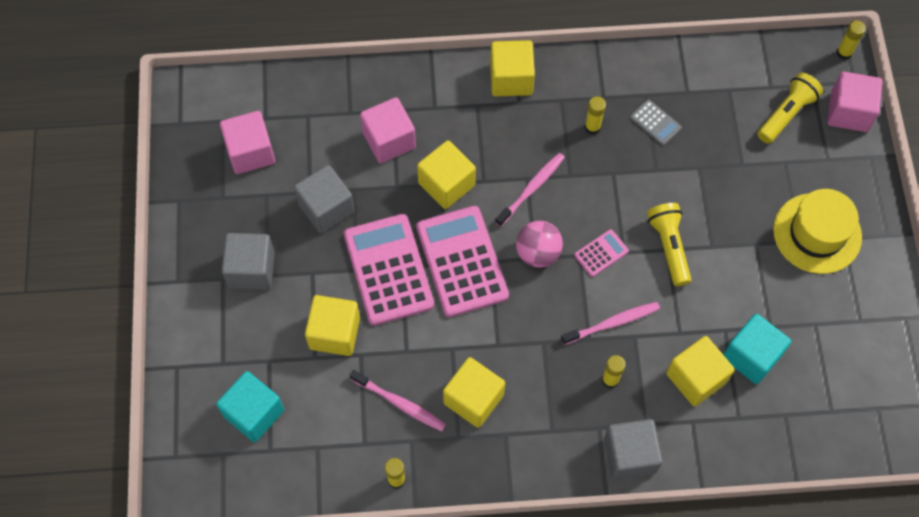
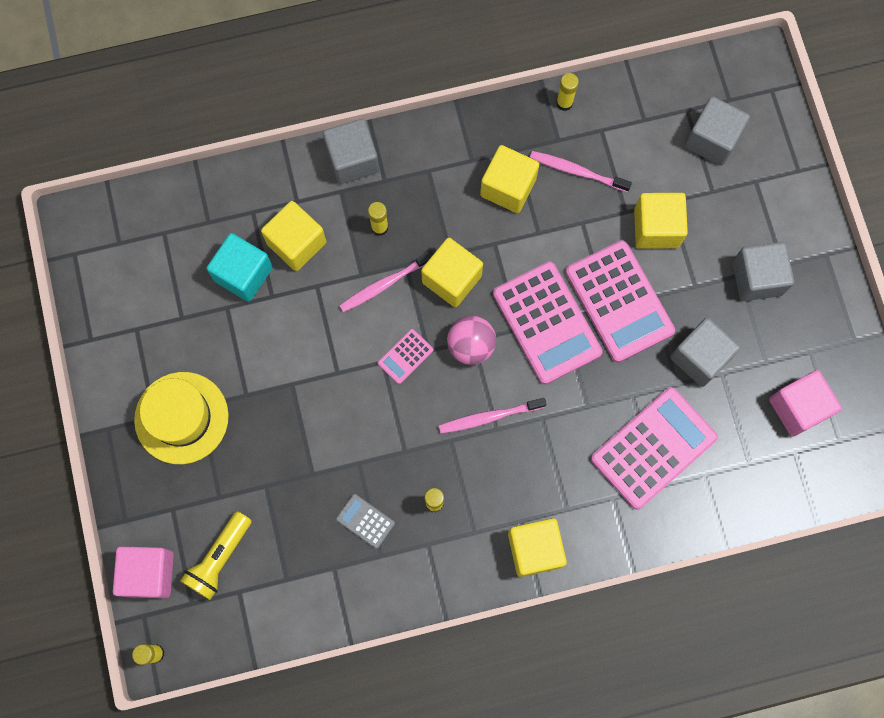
camera: 170 degrees right, 10 degrees up
(254, 413) = (712, 140): turquoise cube -> grey cube
(389, 140) = (653, 448): pink cube -> pink calculator
(446, 184) = (580, 407): yellow cube -> yellow cube (451, 279)
(531, 188) = (489, 417): pink toothbrush -> pink toothbrush turned 45 degrees clockwise
(669, 246) = (336, 376): yellow flashlight -> none

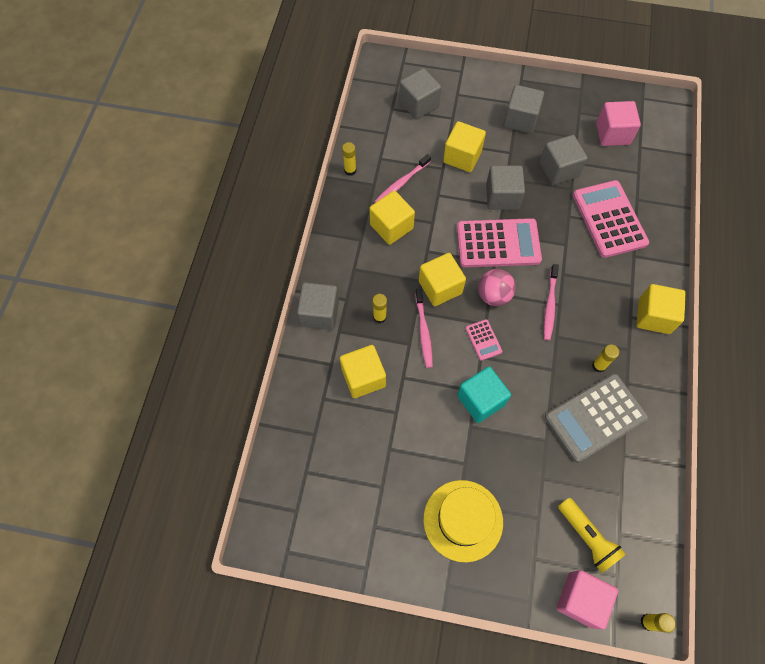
camera: 65 degrees left, 10 degrees down
(243, 274) = (369, 425): turquoise cube -> turquoise cube (481, 400)
(365, 521) = (595, 417): grey calculator -> grey calculator, size x2.20
(619, 301) = (502, 197): pink calculator -> grey cube

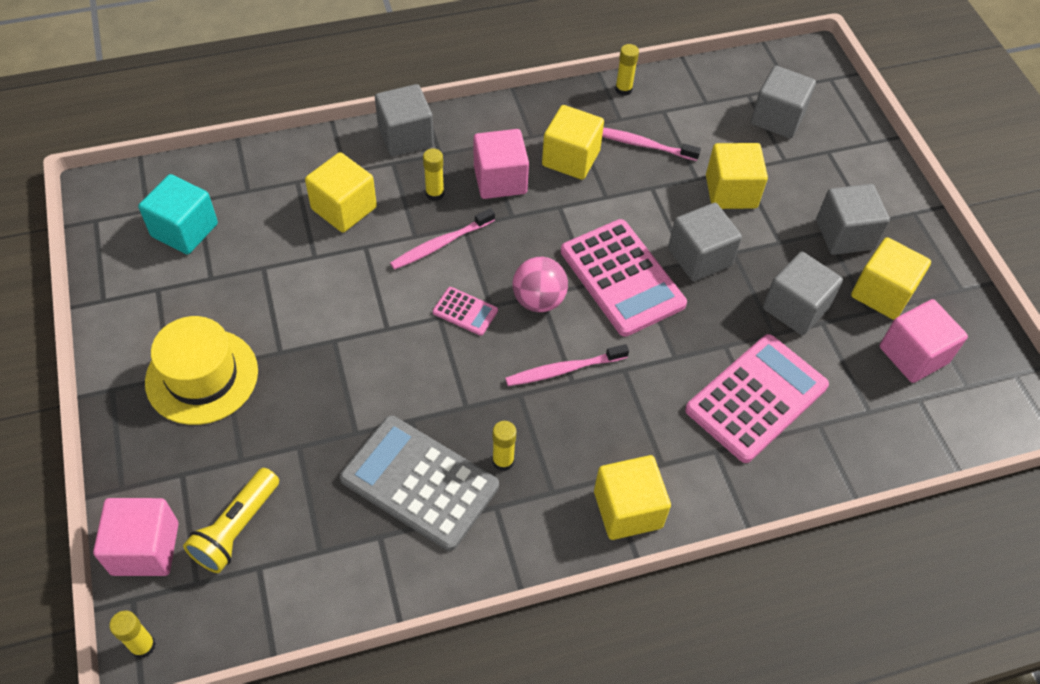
camera: 60 degrees right, 10 degrees down
(388, 274) = (500, 180): none -> pink cube
(440, 287) = (514, 239): yellow cube -> yellow cube (882, 293)
(481, 400) = (376, 339): turquoise cube -> turquoise cube (184, 230)
(483, 340) = (465, 311): pink calculator -> pink calculator turned 105 degrees counterclockwise

